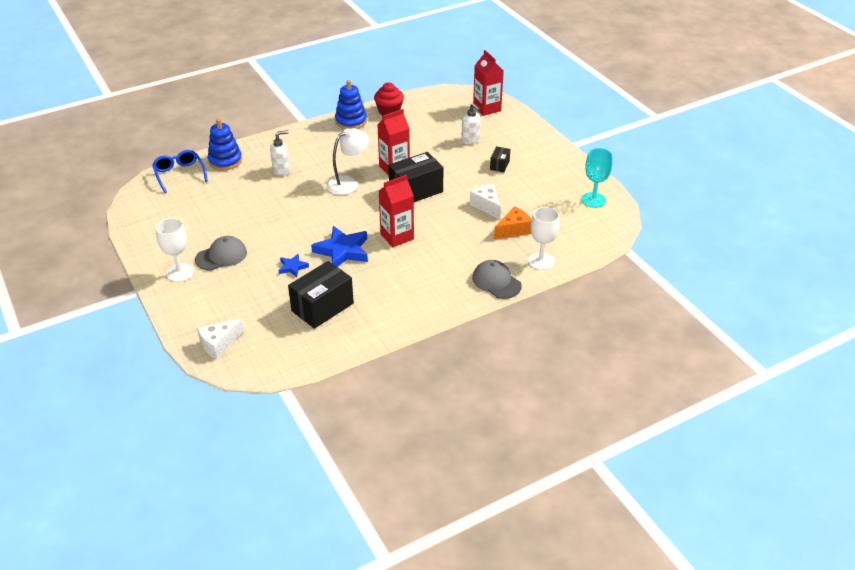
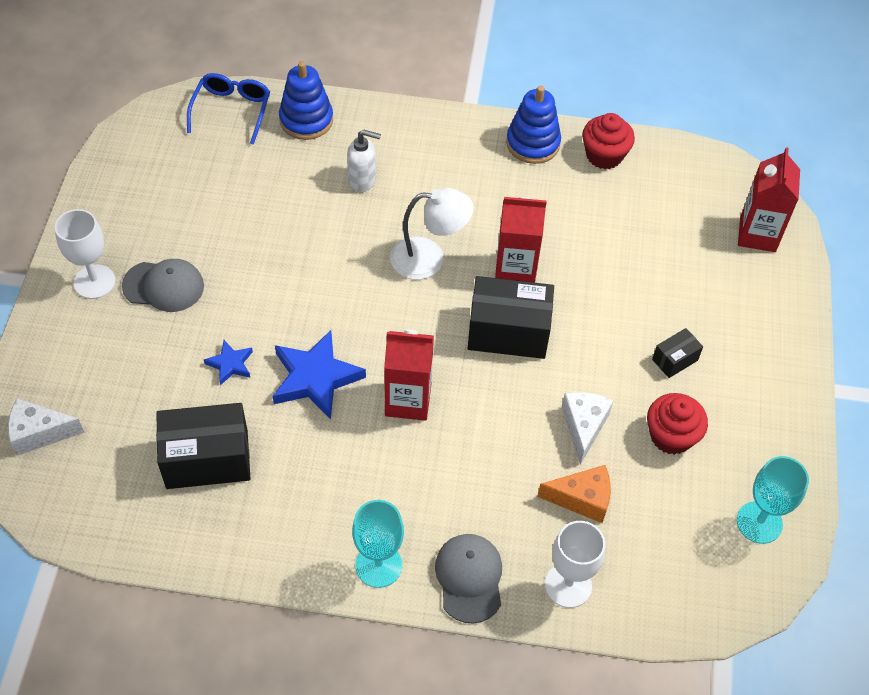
camera: 35 degrees right, 15 degrees up
(451, 299) = (378, 565): none -> turquoise goblet
(470, 140) = (675, 283): white soap dispenser -> none
(527, 190) = (671, 436): none -> red cupcake

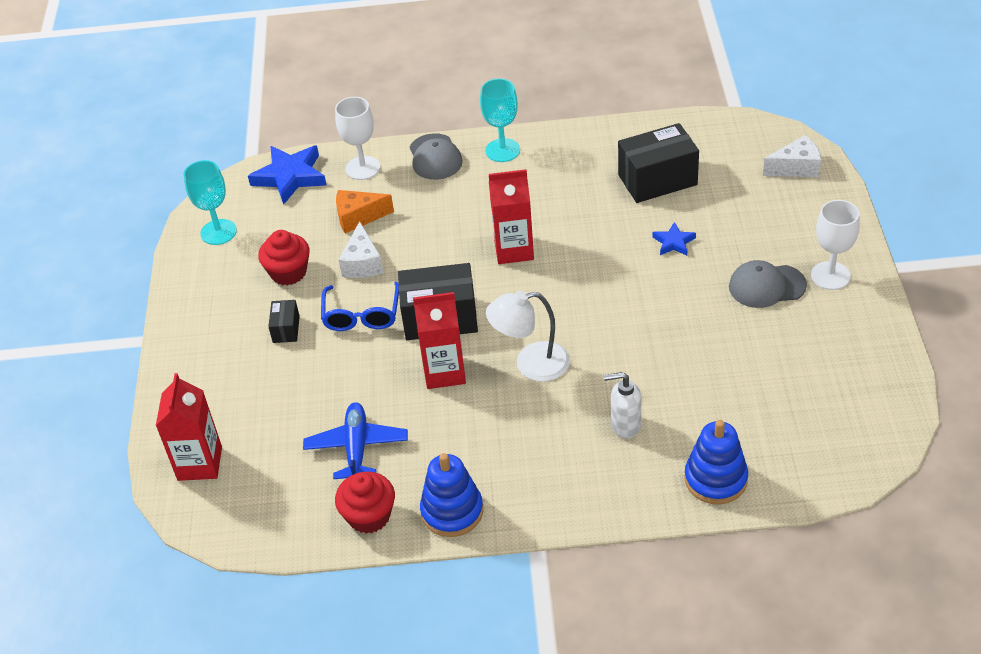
camera: 175 degrees right, 10 degrees down
(232, 110) = (804, 471): blue glasses -> blue glasses (361, 315)
(315, 378) = (597, 248): blue star -> blue star (290, 177)
(609, 216) = (357, 448): none -> blue plane
(675, 360) = (286, 329): black box -> black box turned 45 degrees counterclockwise

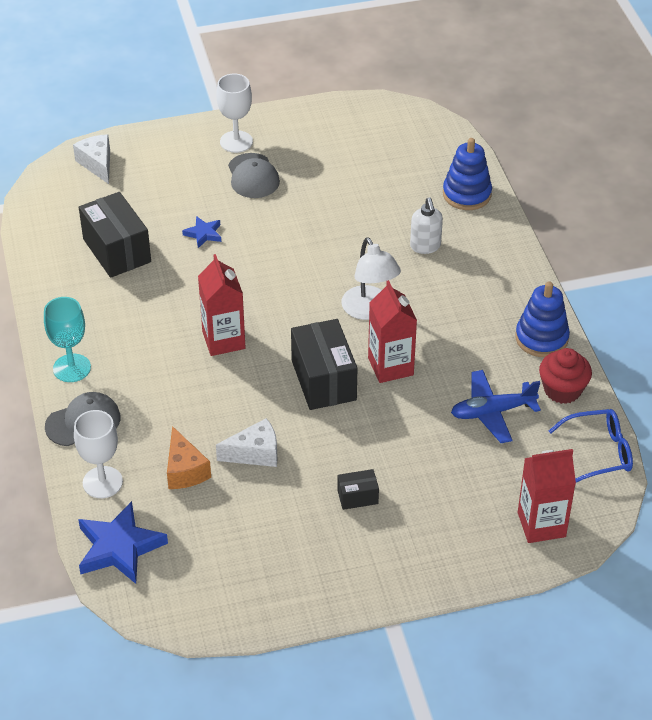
camera: 105 degrees left, 0 degrees up
(218, 232) = (218, 594): turquoise goblet -> none
(288, 272) = (276, 513): red cupcake -> none
(361, 315) = (329, 440): blue glasses -> blue glasses (599, 452)

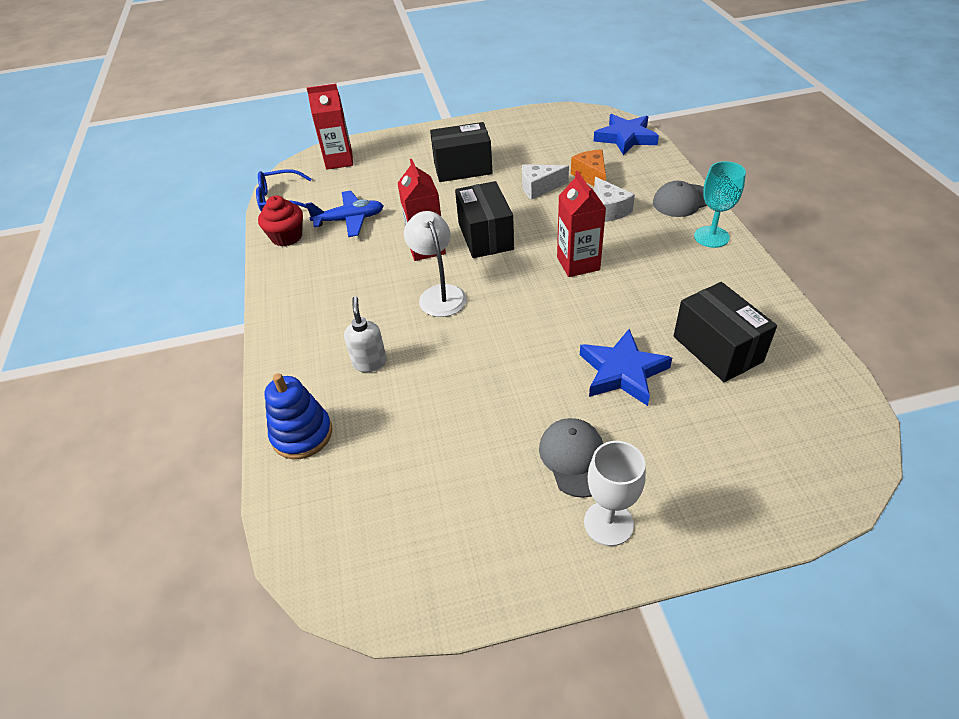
camera: 175 degrees left, 0 degrees up
(97, 164) = (800, 477): white cheese -> white cheese (609, 209)
(102, 482) = (651, 167): white goblet -> none
(203, 234) = (622, 372): blue star -> blue star, size x1.93
(357, 497) = (462, 168): black box -> black box, size x2.03
(541, 338) = (286, 275): blue stacking toy -> none

